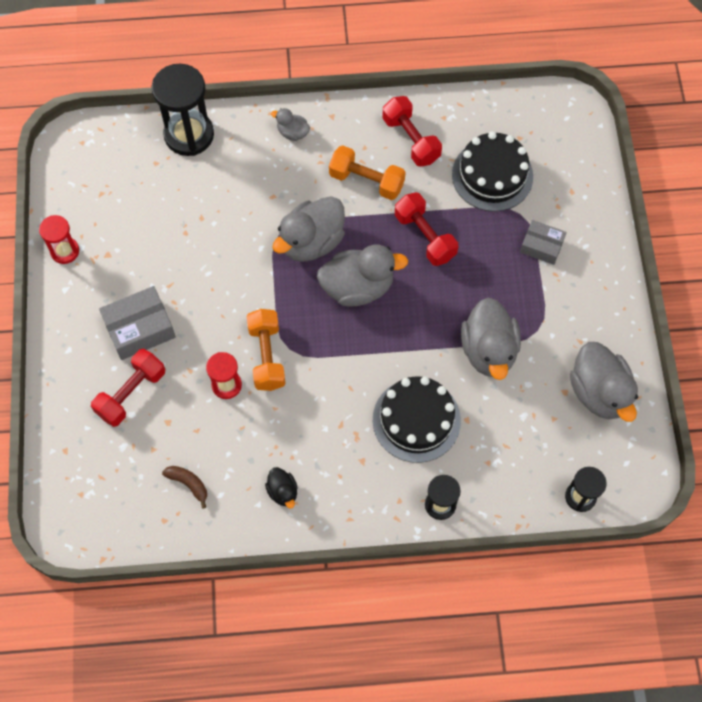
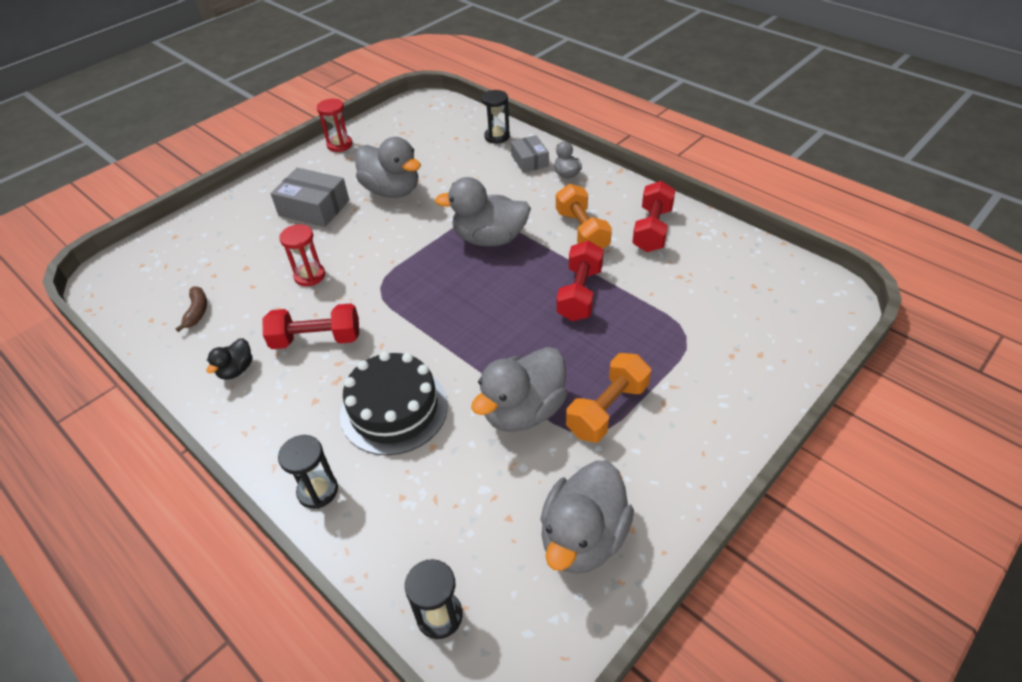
camera: 50 degrees right, 20 degrees down
(131, 393) = (254, 236): red dumbbell -> red dumbbell (316, 339)
(189, 135) = (497, 136): black hourglass -> black hourglass, size x0.55
(267, 356) = (359, 280): orange dumbbell -> orange dumbbell (607, 409)
(358, 287) = (482, 287): grey duck -> grey duck (392, 190)
(492, 175) = (694, 294): black cake -> none
(541, 246) = (677, 373): grey box -> grey box (529, 161)

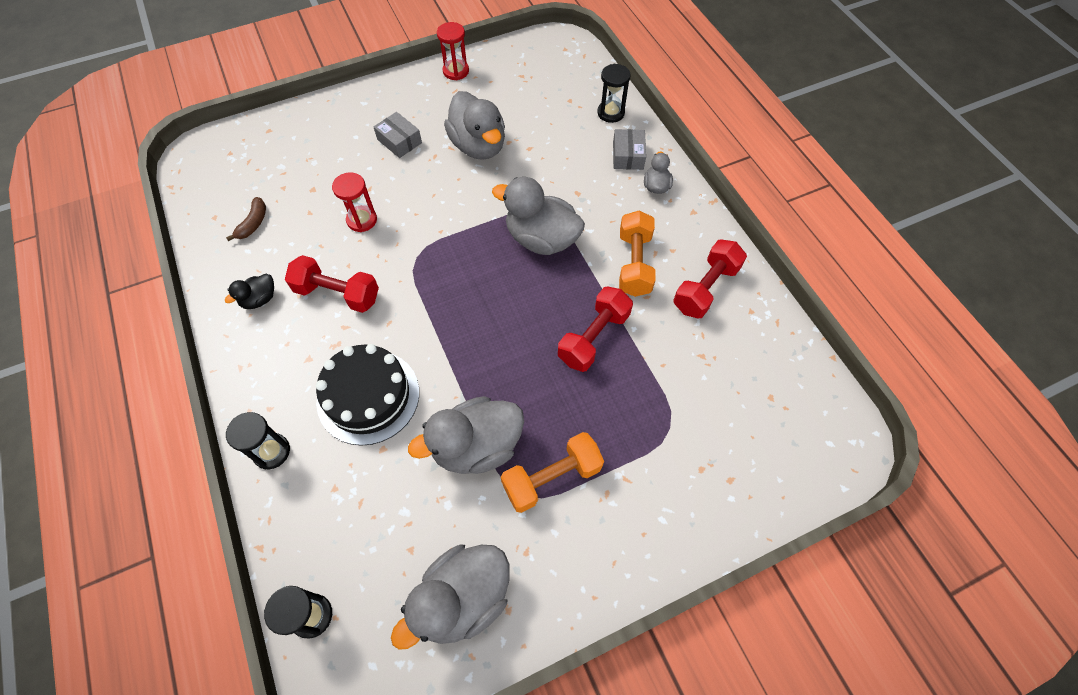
camera: 20 degrees right, 15 degrees up
(314, 208) = (399, 141): grey box -> grey box, size x0.64

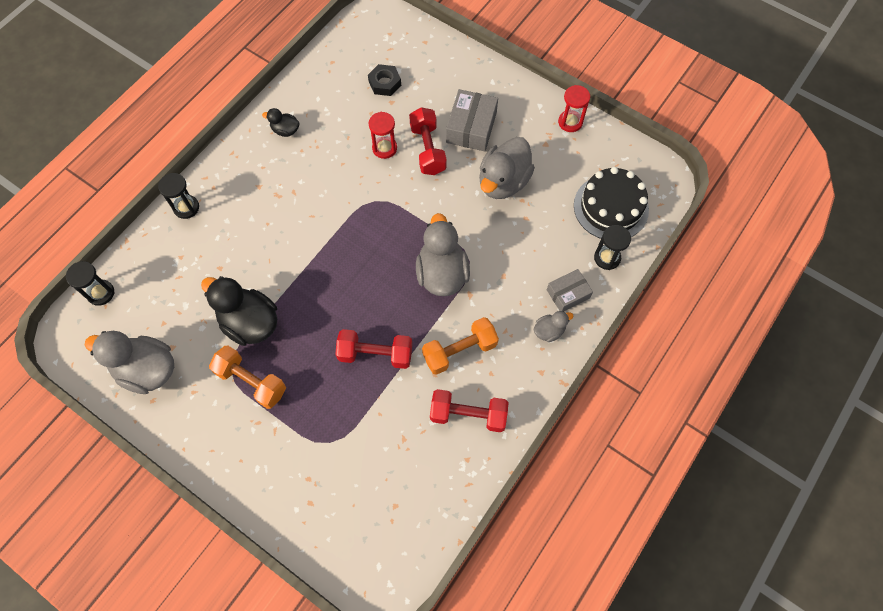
camera: 60 degrees right, 5 degrees up
(253, 223) = (341, 87): brown banana -> none
(285, 184) = (384, 83): none -> black nut
(337, 294) = (316, 171): red dumbbell -> red dumbbell (428, 149)
(368, 396) = (251, 237): black cake -> black cake (611, 207)
(399, 141) = (471, 127): grey box -> grey box, size x1.57
(477, 446) = (250, 322): grey duck -> black duck

